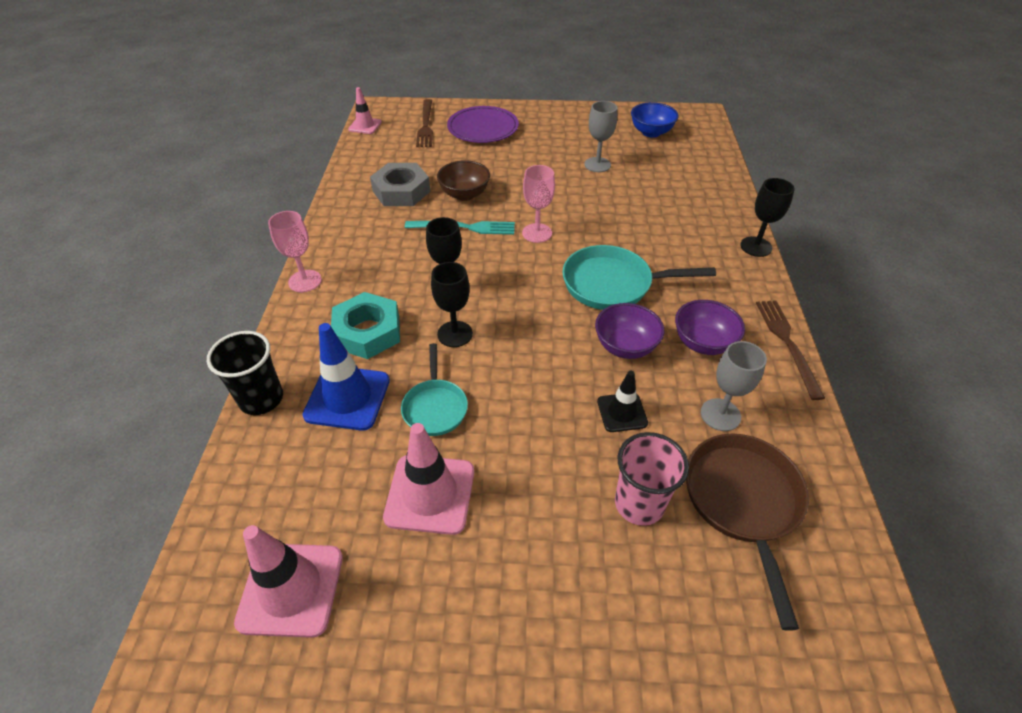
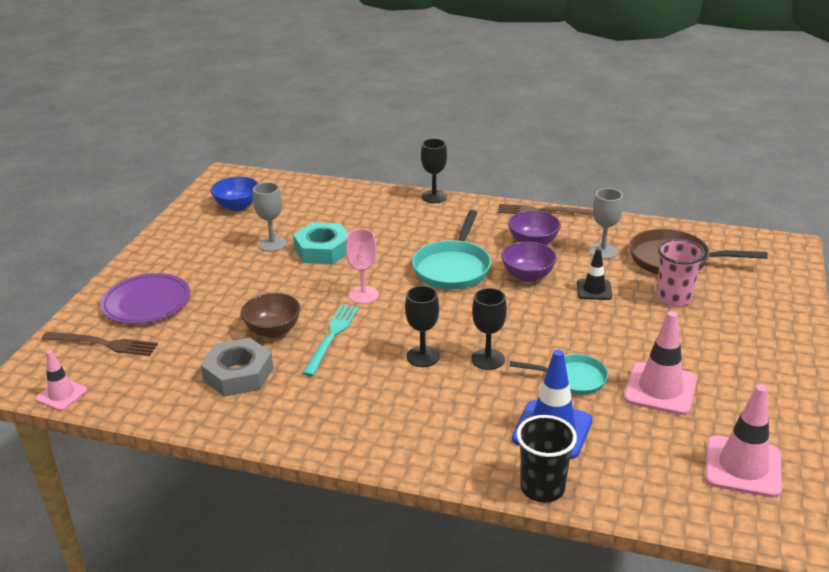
camera: 75 degrees left, 15 degrees down
(305, 281) = (371, 456): pink goblet -> none
(367, 332) = (468, 412): turquoise nut -> turquoise nut (323, 250)

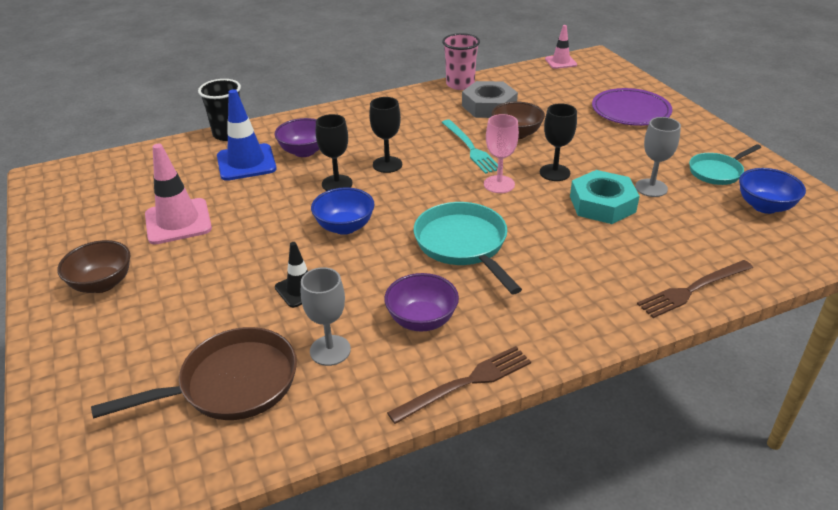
camera: 140 degrees right, 5 degrees up
(103, 344) = (597, 85): brown fork -> brown fork (693, 289)
(434, 197) = (620, 331): black goblet -> black goblet (554, 173)
(521, 318) = (345, 227): none -> blue bowl
(527, 276) = (382, 272): purple bowl -> purple bowl (304, 151)
(573, 379) = (256, 199): turquoise pan -> turquoise pan (717, 172)
(673, 298) = (206, 321): pink cup -> pink cup (460, 84)
(743, 467) = (92, 196): pink traffic cone -> none
(747, 359) = (102, 284): none -> brown bowl

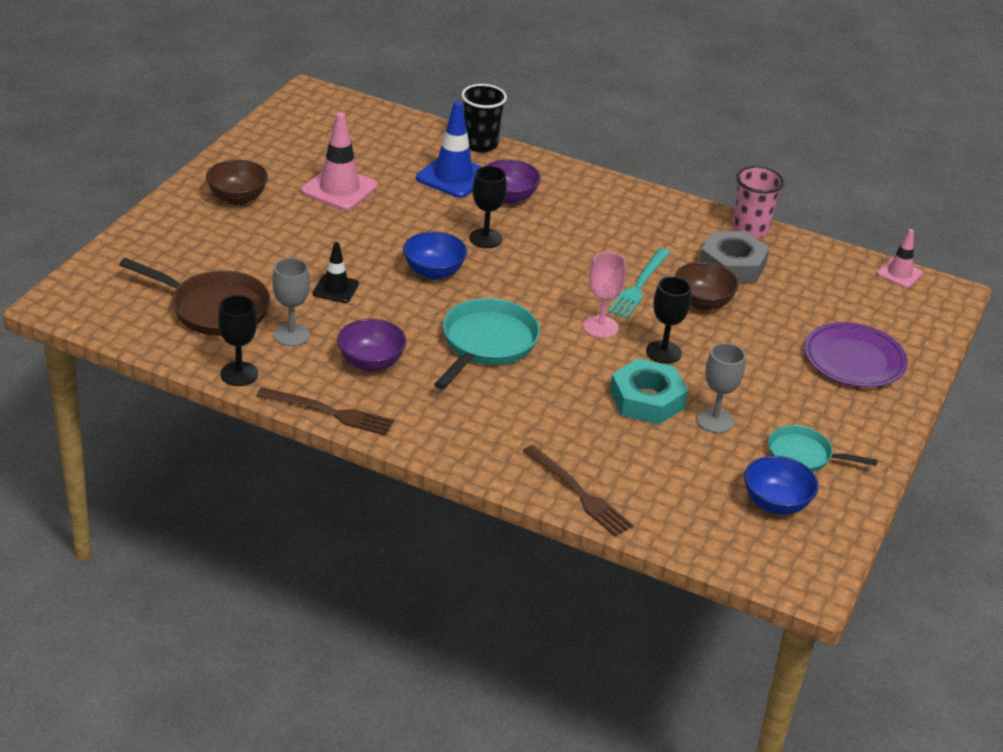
camera: 45 degrees right, 0 degrees up
(387, 164) = (549, 251): black goblet -> black goblet (239, 374)
(693, 289) = (579, 493): brown fork -> brown fork turned 150 degrees counterclockwise

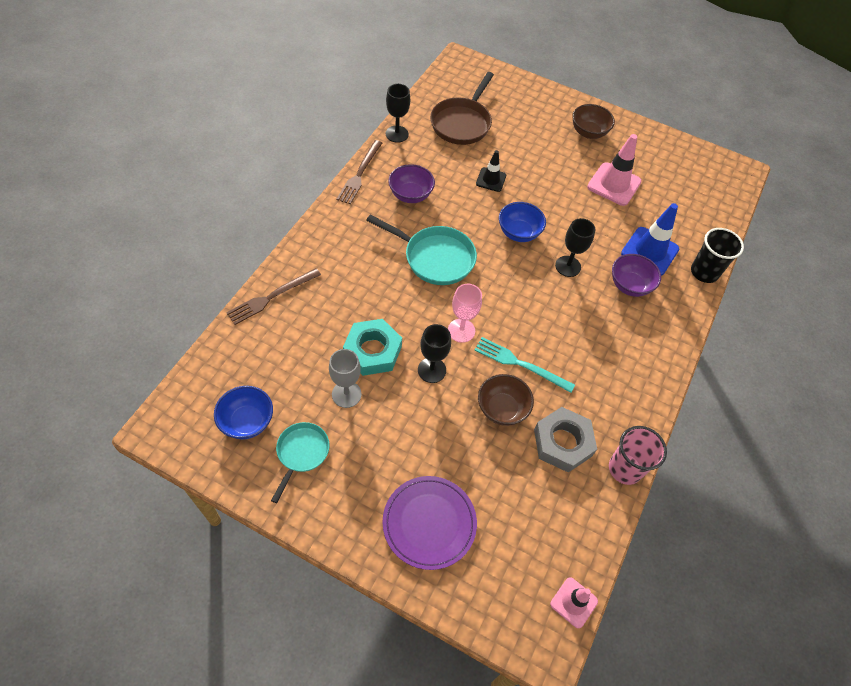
camera: 90 degrees right, 20 degrees up
(291, 335) = (438, 157): grey goblet -> none

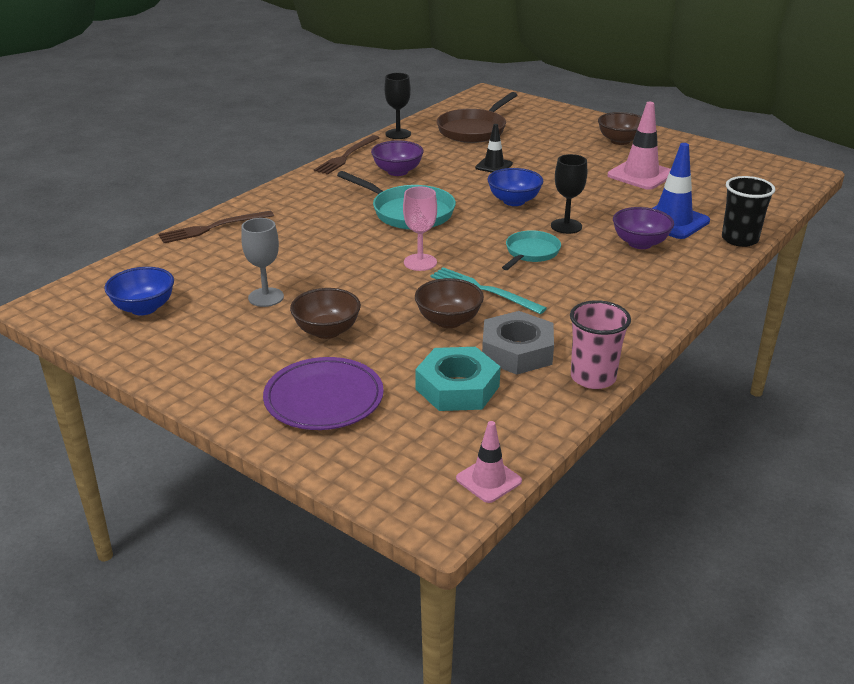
camera: 15 degrees right, 25 degrees down
(301, 453) = (194, 334): turquoise pan -> turquoise pan (531, 253)
(372, 351) = (310, 270): turquoise nut -> turquoise nut (457, 388)
(409, 435) = (327, 331): none -> brown bowl
(431, 370) = (373, 287): black goblet -> none

